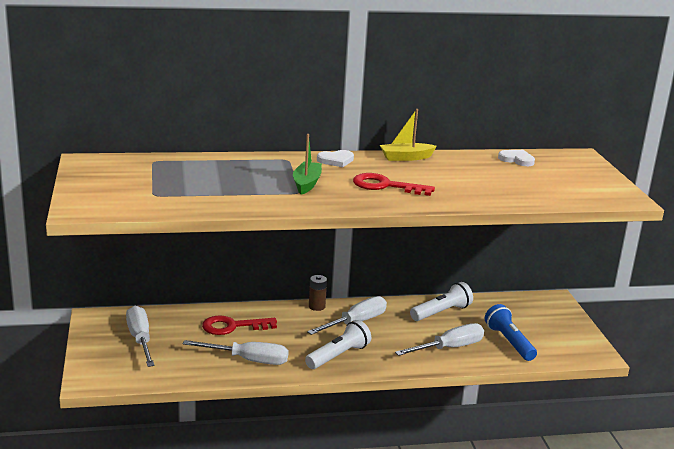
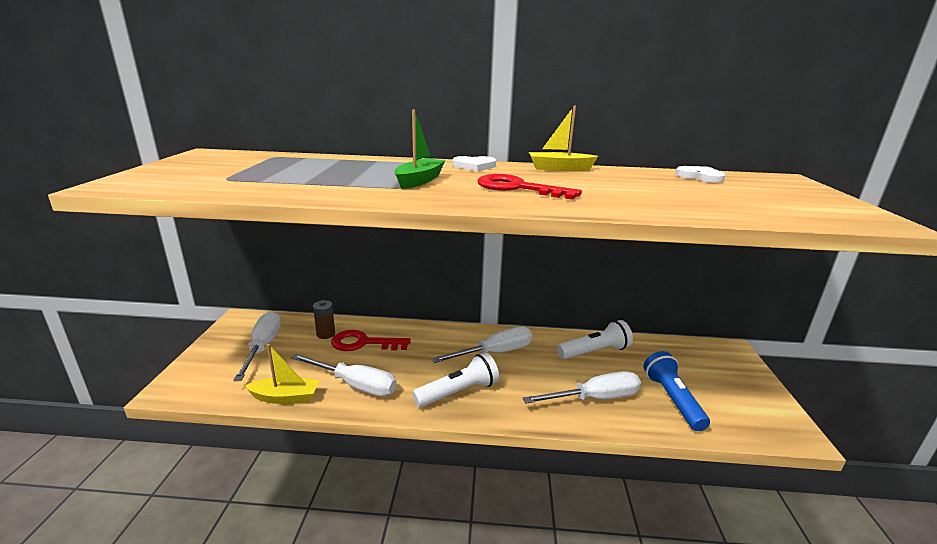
camera: 15 degrees right, 0 degrees up
(195, 375) = (285, 397): none -> yellow boat
(317, 306) = (461, 330): brown battery -> brown battery (326, 334)

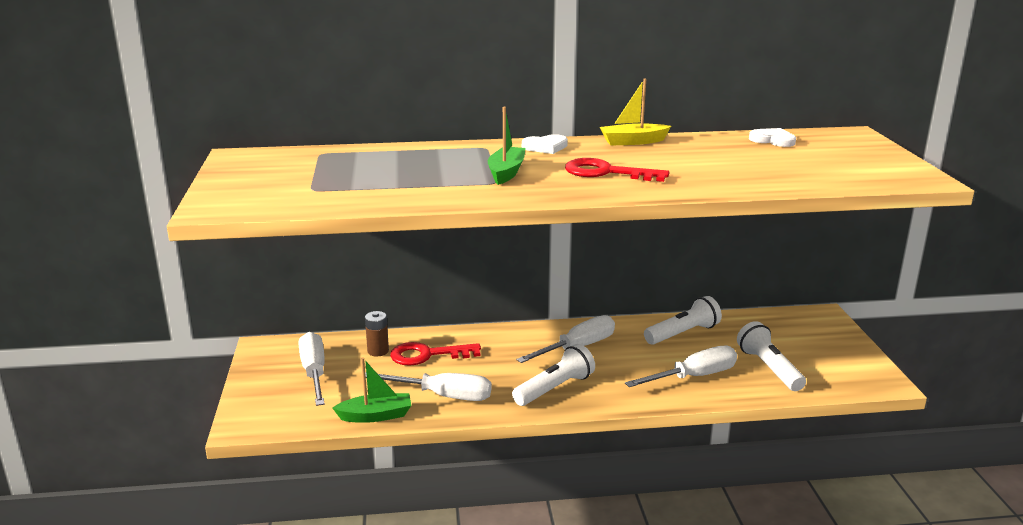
camera: 10 degrees left, 0 degrees up
(285, 397) = (376, 416): yellow boat -> green boat
(672, 399) = (769, 368): blue flashlight -> white flashlight

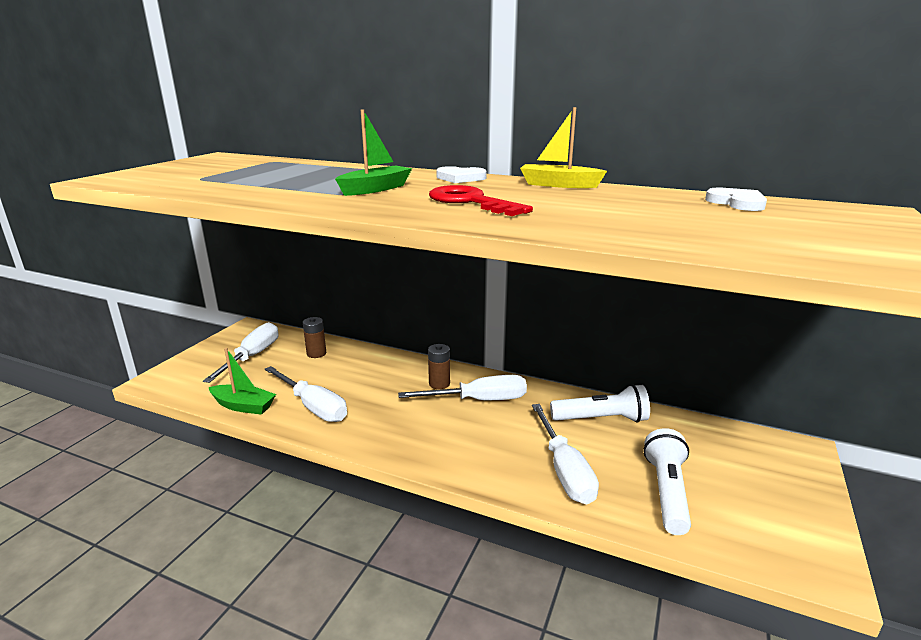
camera: 30 degrees right, 0 degrees up
(427, 355) = (347, 368): red key -> none
(529, 344) = (439, 384): none -> brown battery
(555, 388) = (411, 433): white flashlight -> none
(693, 377) = (564, 470): white screwdriver -> white screwdriver turned 75 degrees clockwise

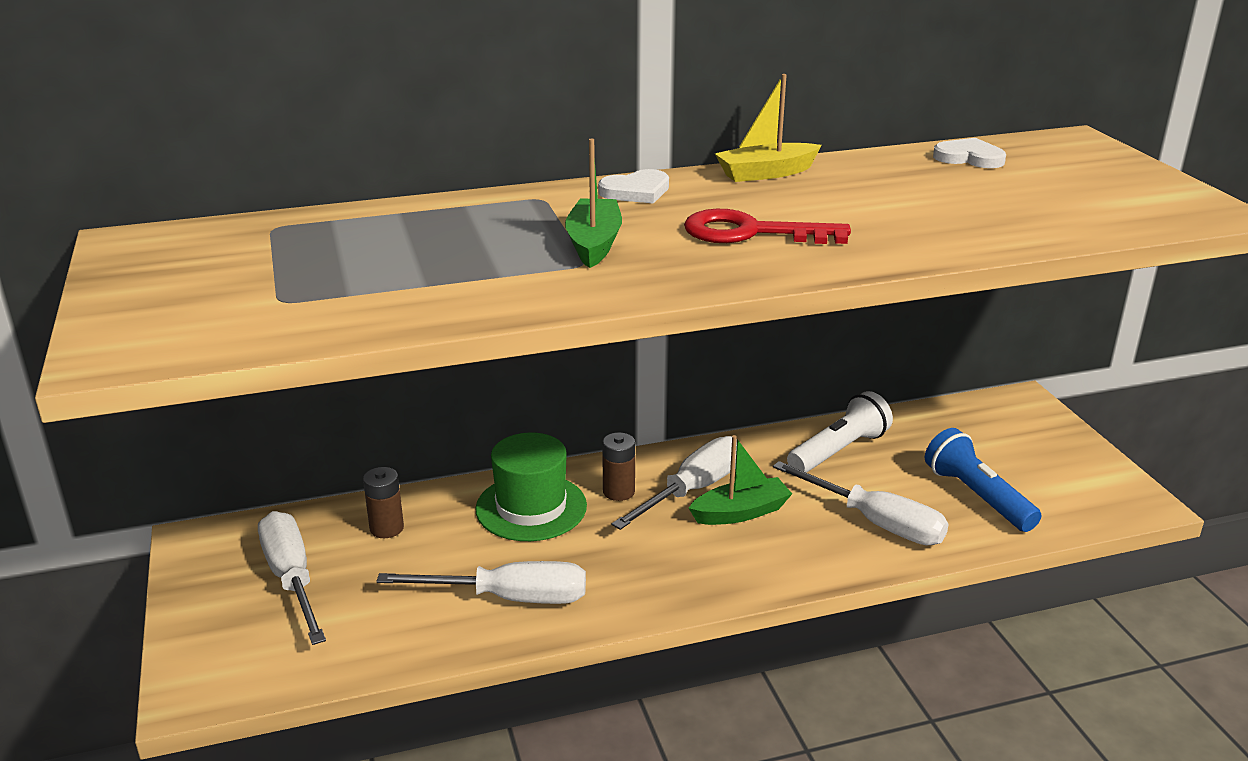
camera: 40 degrees left, 5 degrees up
(243, 406) = (411, 647): green boat -> green boat (740, 512)
(387, 372) = (531, 507): none -> green hat
(666, 492) = (977, 496): white flashlight -> blue flashlight

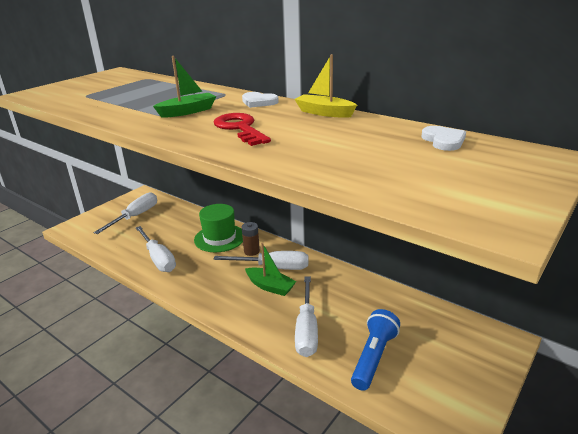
camera: 55 degrees right, 0 degrees up
(386, 528) = (178, 218): brown battery -> none
(839, 451) = (357, 294): white flashlight -> none

